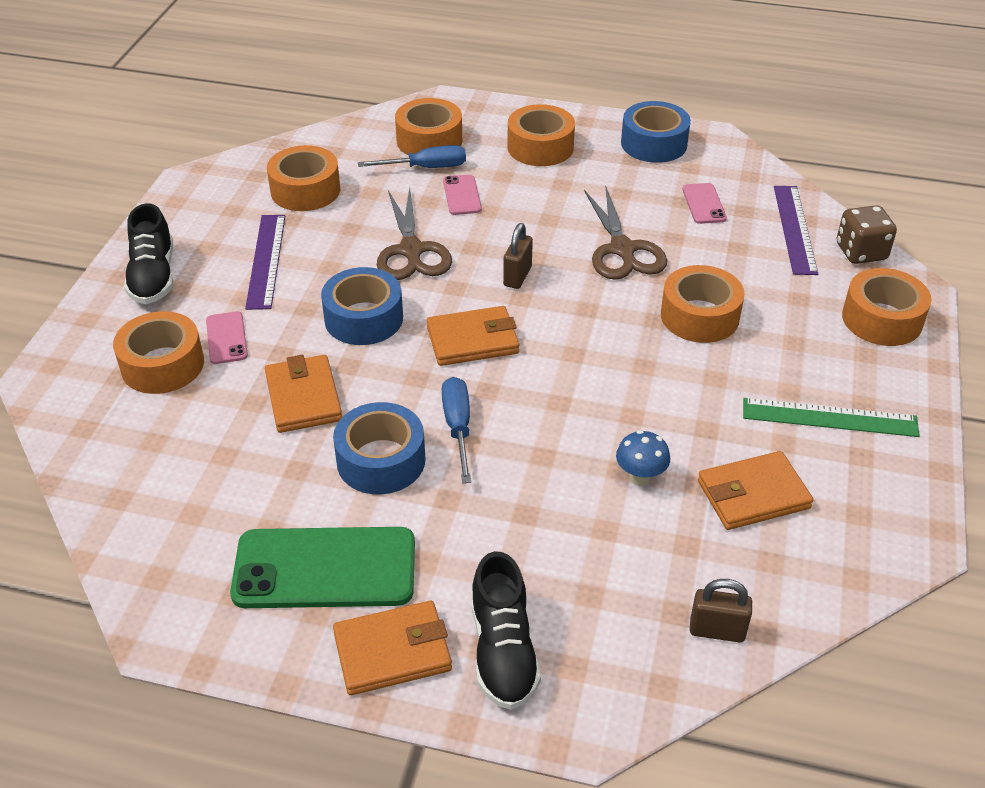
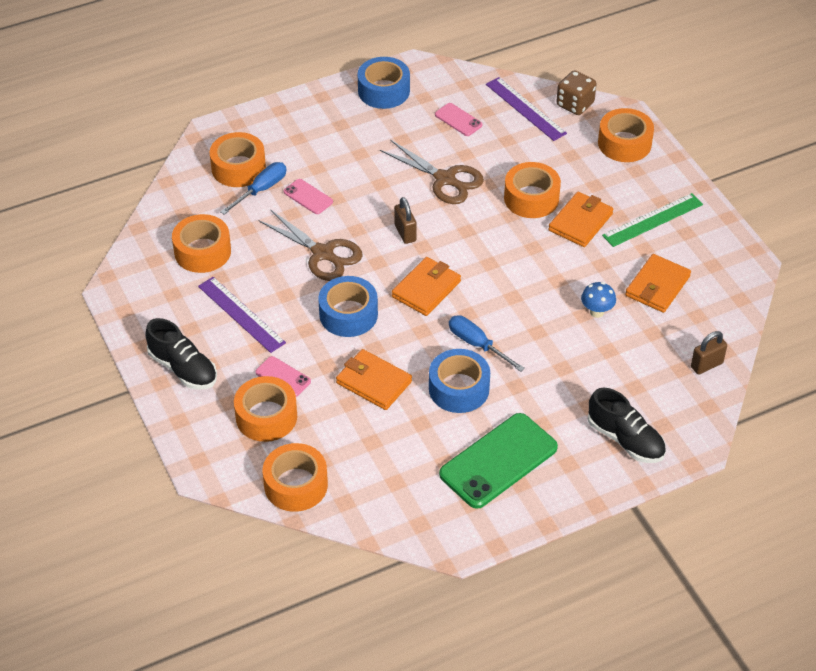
camera: 40 degrees left, 5 degrees up
(392, 651) = (577, 475): orange wallet -> orange wallet (580, 222)
(540, 147) = (316, 133): orange tape -> orange tape (296, 485)

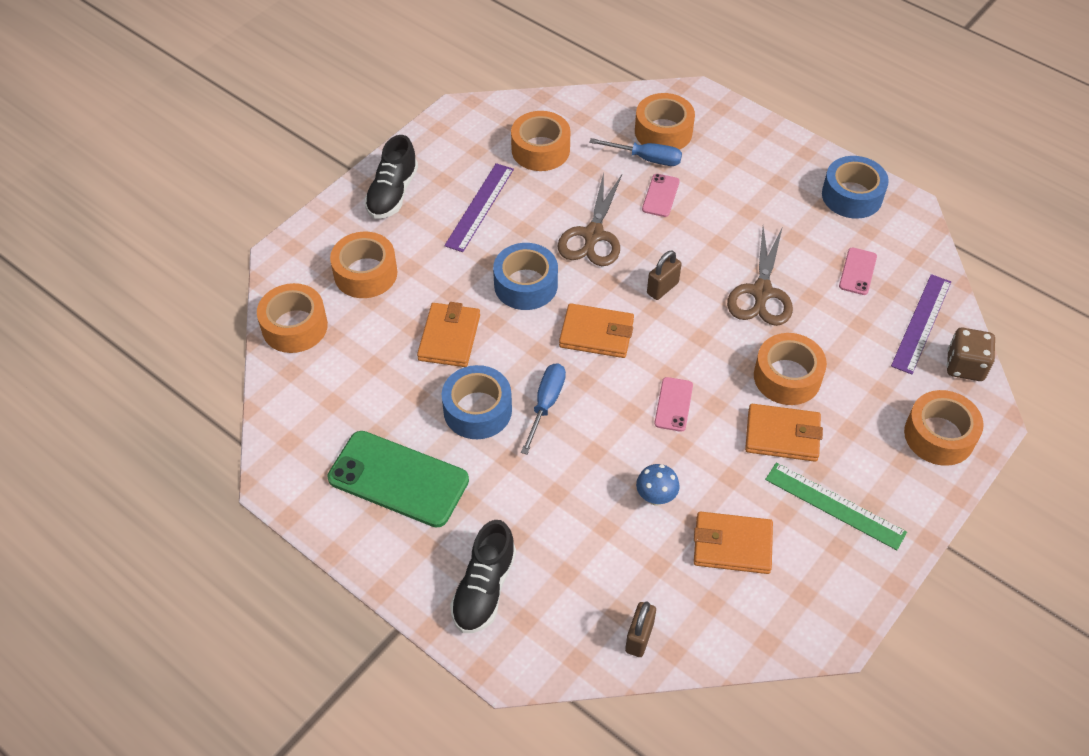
camera: 65 degrees right, 5 degrees up
(283, 377) = (419, 266): pink phone -> pink phone (673, 404)
(706, 365) = (639, 637): brown padlock -> brown padlock turned 75 degrees clockwise

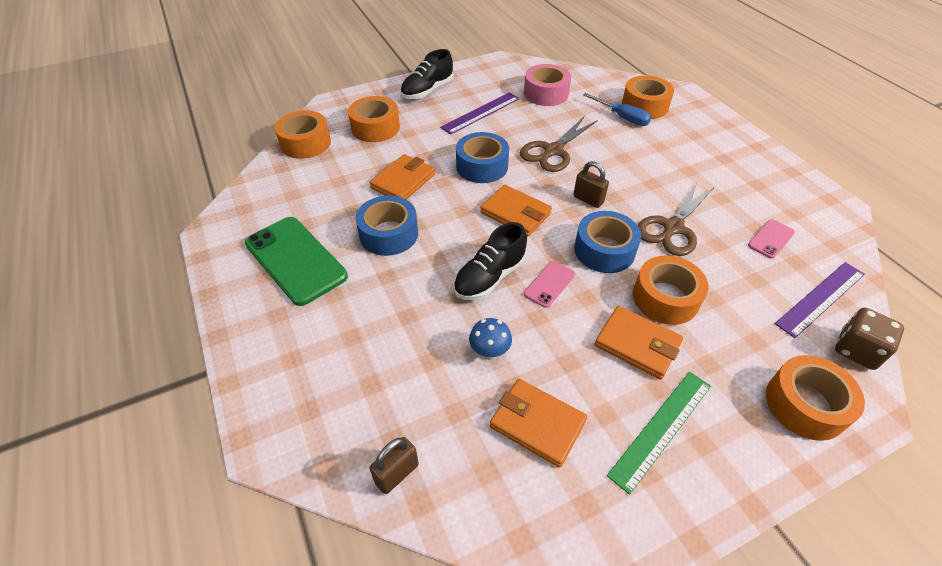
camera: 25 degrees right, 5 degrees down
(484, 589) = (295, 368): black shoe -> black shoe (490, 277)
(540, 150) = (546, 93): orange tape -> pink tape
(546, 404) = (443, 248): blue screwdriver -> none
(660, 195) = (621, 141): pink phone -> none
(662, 288) = (588, 199): brown padlock -> brown padlock turned 60 degrees clockwise
(835, 505) = (661, 429): green ruler -> green ruler turned 75 degrees clockwise
(852, 196) = (787, 185): blue tape -> blue tape (604, 250)

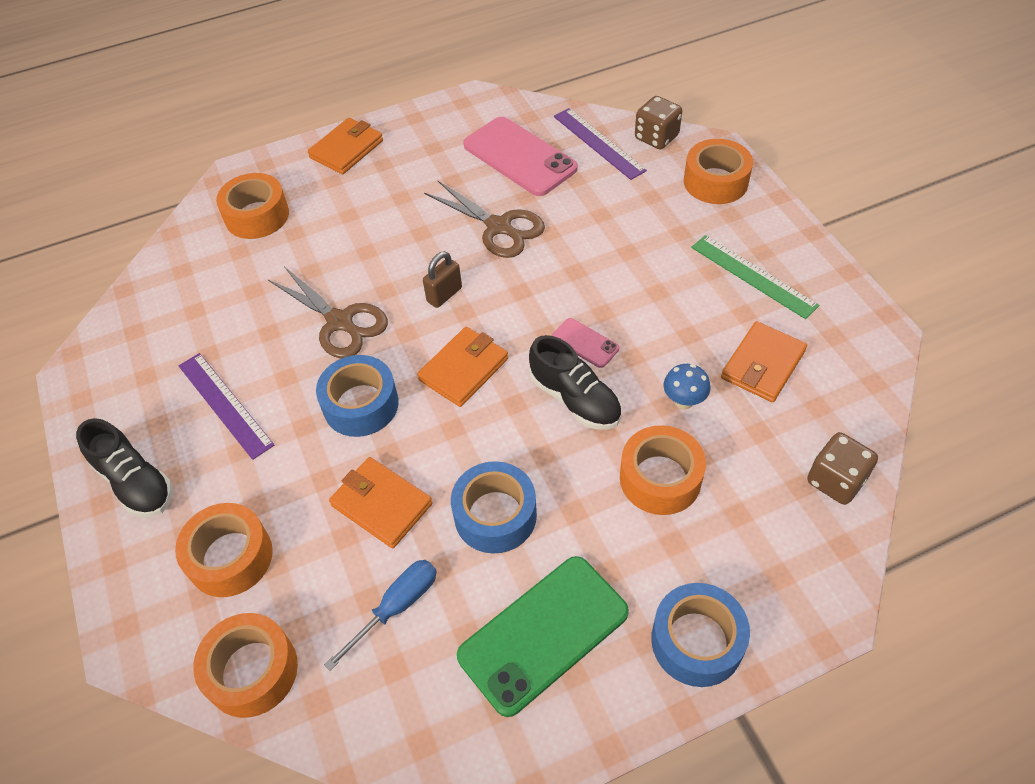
camera: 85 degrees left, 5 degrees up
(397, 473) = (835, 480): brown padlock -> brown dice
(546, 93) = (194, 320): pink tape -> none
(604, 250) = (532, 289): blue tape -> blue tape (697, 641)
(622, 117) = (279, 241): blue screwdriver -> blue screwdriver (396, 607)
(637, 344) = (662, 279): orange wallet -> orange wallet (346, 149)
(665, 298) = (602, 249): orange tape -> orange tape (660, 478)
(771, 239) = (519, 157): pink phone -> pink phone, size x2.08

